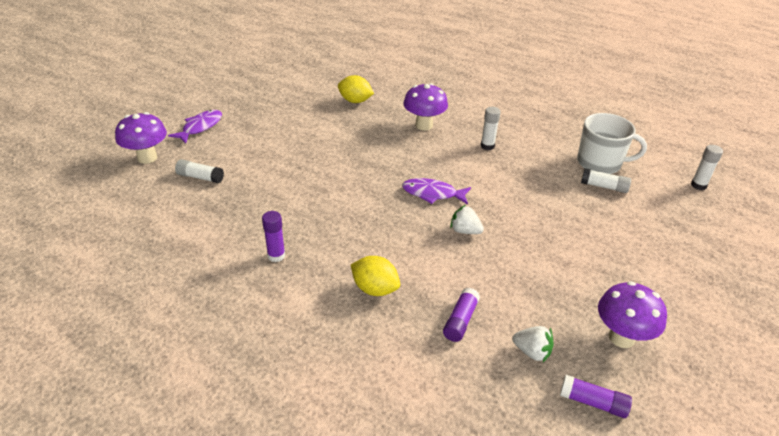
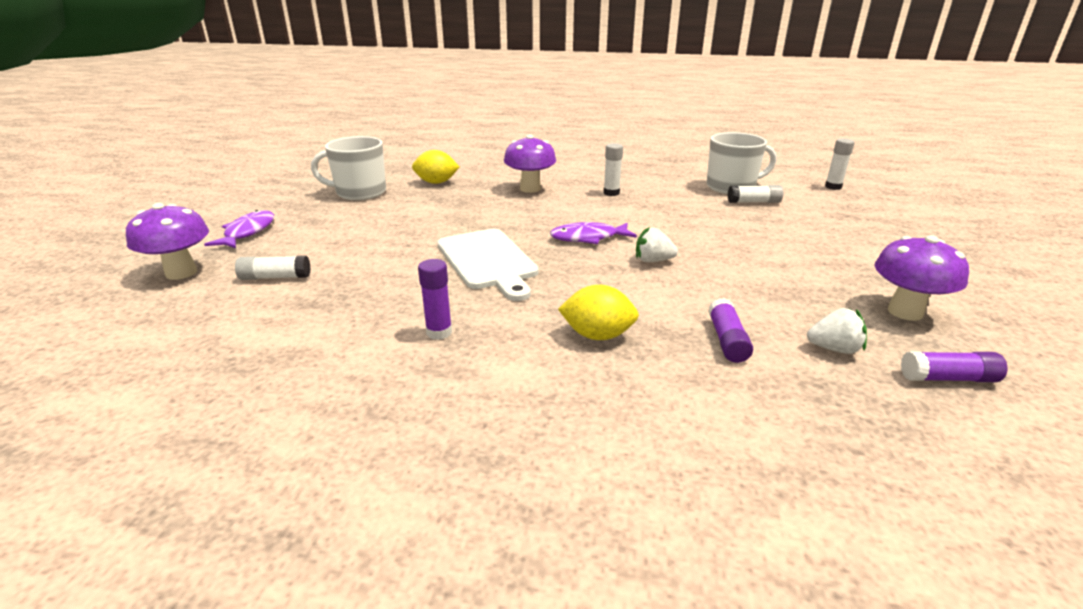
camera: 20 degrees left, 10 degrees down
(293, 100) = (359, 192): none -> white mug
(344, 198) = (488, 261): none -> white cutting board

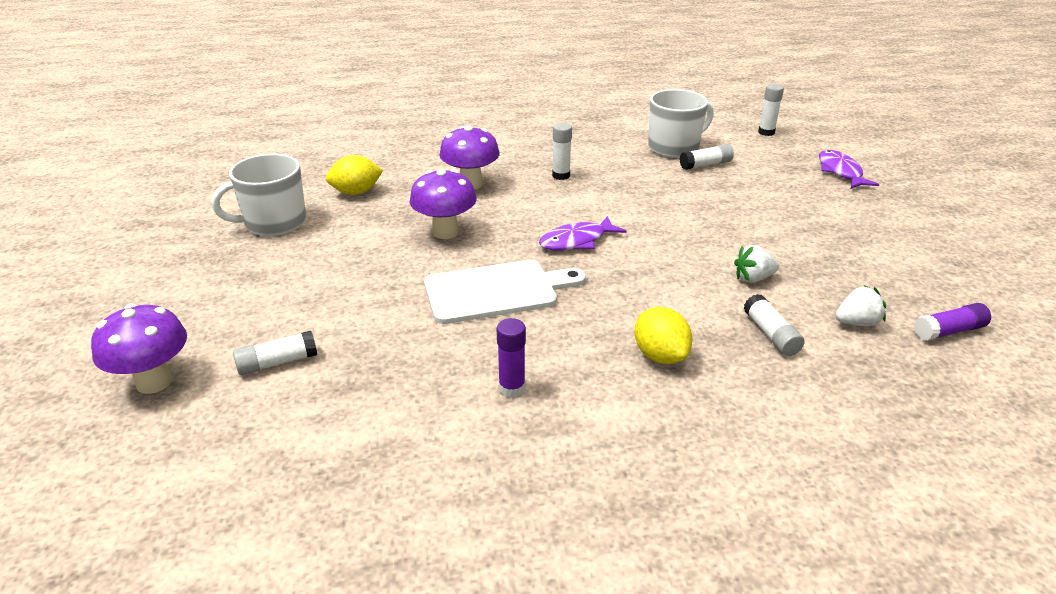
camera: 20 degrees left, 5 degrees up
(248, 232) = (183, 308): purple fish -> purple fish (840, 172)
(488, 261) = (496, 291): white cutting board -> white cutting board turned 60 degrees counterclockwise
(597, 335) = (660, 355): yellow lemon -> yellow lemon turned 75 degrees clockwise
(653, 261) = (656, 258): white strawberry -> white strawberry (753, 278)
(727, 340) = (771, 334): purple glue stick -> white glue stick
(905, 312) = (891, 271): purple mushroom -> purple mushroom (445, 232)

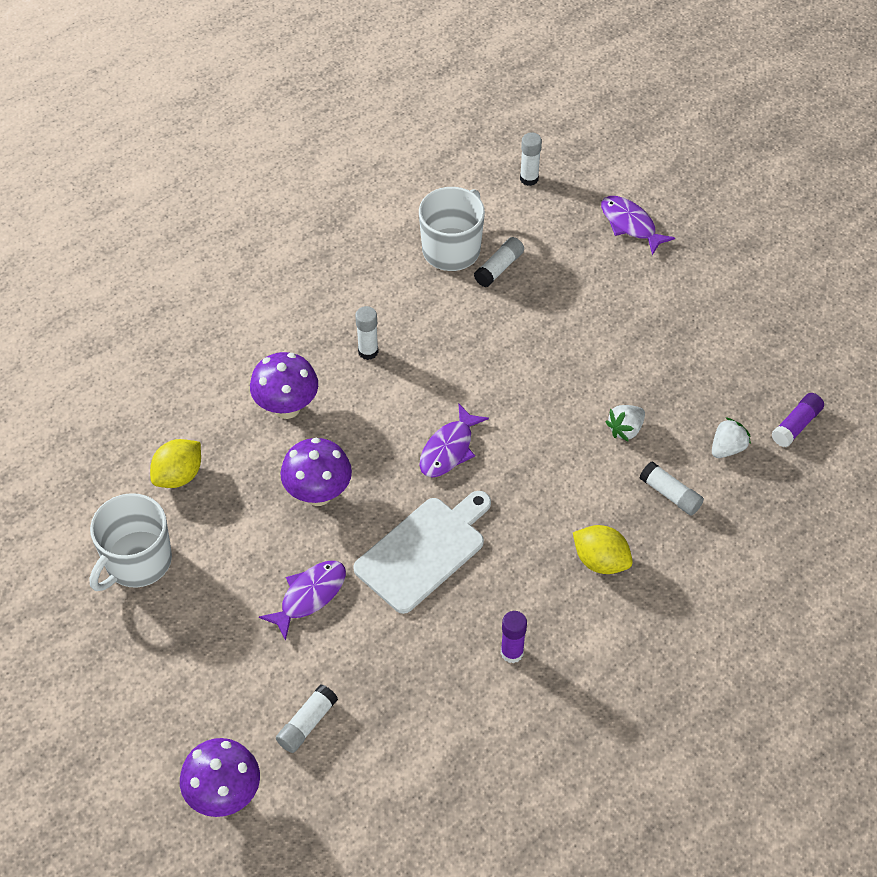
camera: 30 degrees left, 20 degrees up
(373, 284) = (309, 596): none -> purple fish

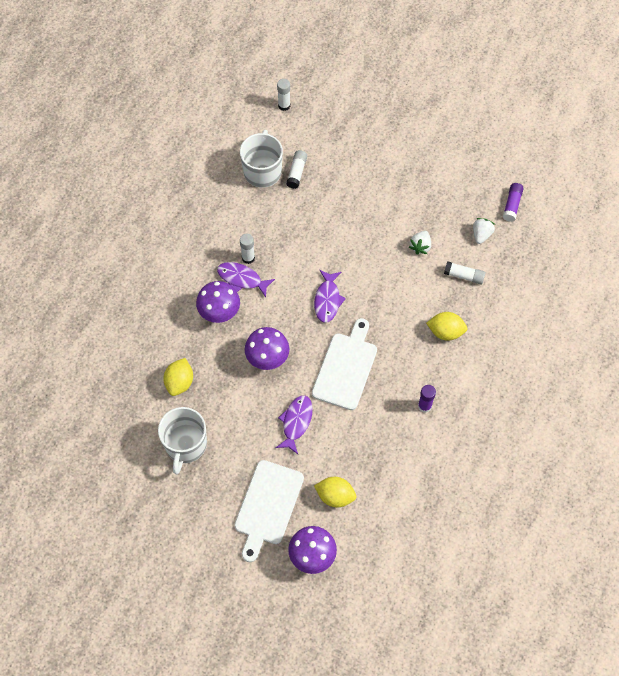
camera: 25 degrees left, 10 degrees up
(202, 695) = (267, 506): none -> white cutting board
(307, 724) = (335, 496): white glue stick -> yellow lemon
(630, 224) = (359, 113): purple fish -> purple fish (242, 279)

